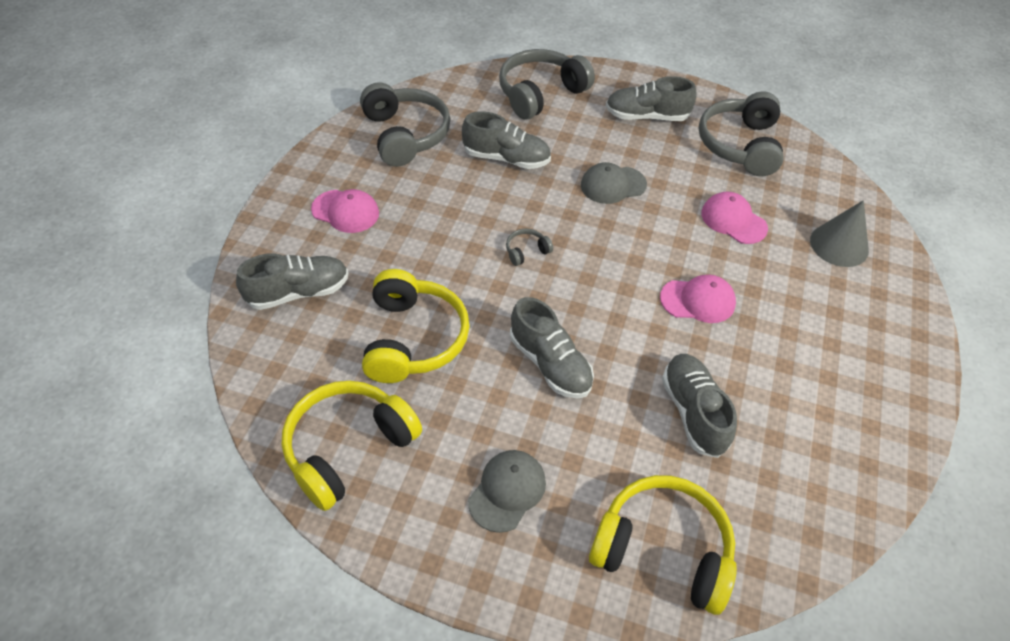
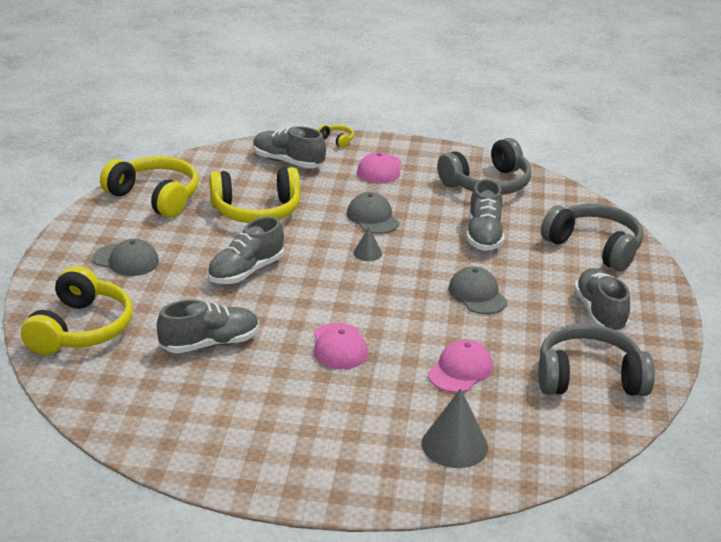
camera: 80 degrees right, 20 degrees down
(258, 238) = (336, 140): none -> yellow headphones
(298, 292) = (288, 162): grey shoe -> grey shoe turned 150 degrees clockwise
(454, 235) = (373, 218): none -> grey cap
(526, 251) = (367, 253): grey headphones -> grey cone

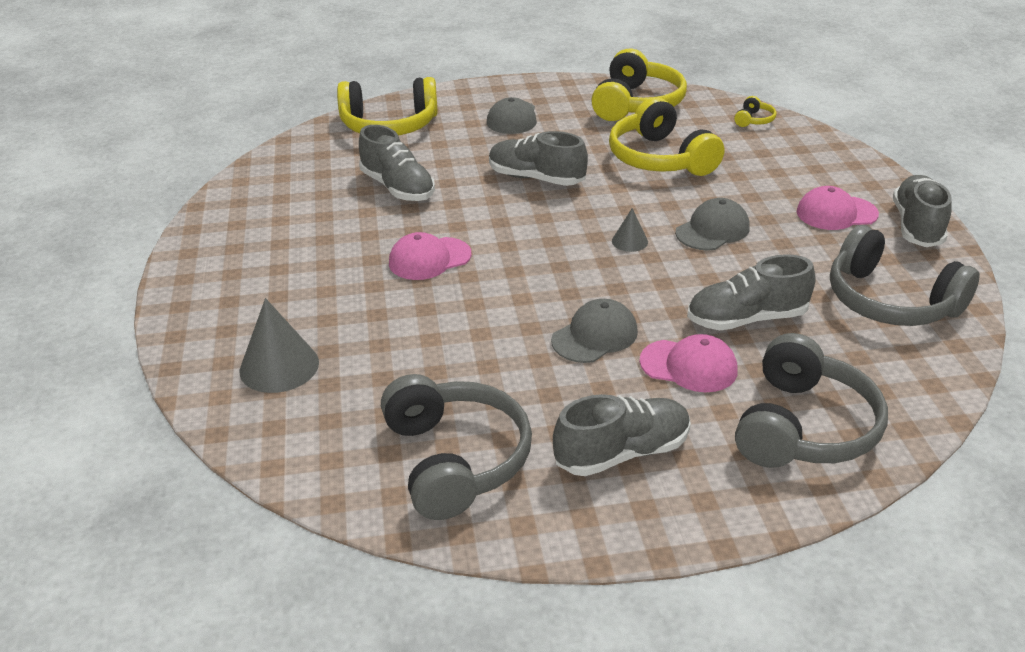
camera: 75 degrees right, 5 degrees up
(288, 162) = (785, 154): grey shoe -> grey shoe (917, 226)
(336, 140) = (875, 172): yellow headphones -> yellow headphones (754, 120)
(460, 370) = (423, 348): pink cap -> pink cap (689, 366)

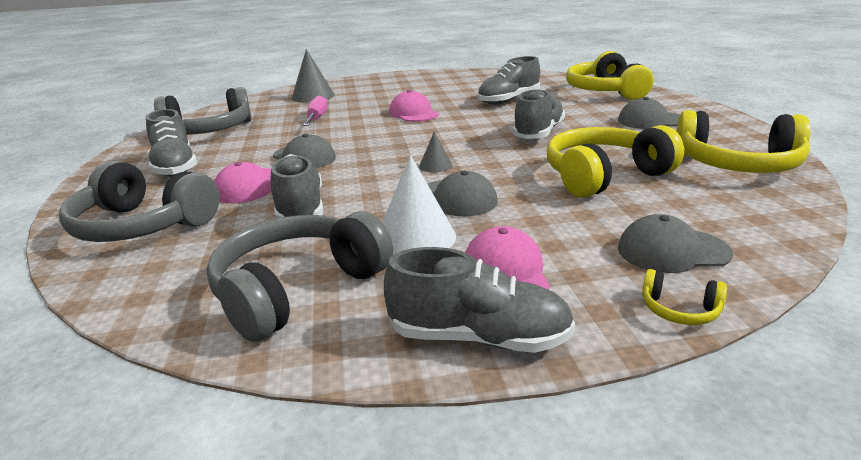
camera: 90 degrees right, 10 degrees down
(422, 345) = (317, 118): none -> pink screwdriver
(754, 120) = (759, 229): yellow headphones -> yellow headphones (679, 310)
(791, 152) = (672, 251): none -> grey cap
(793, 250) = (415, 237): none -> white cone

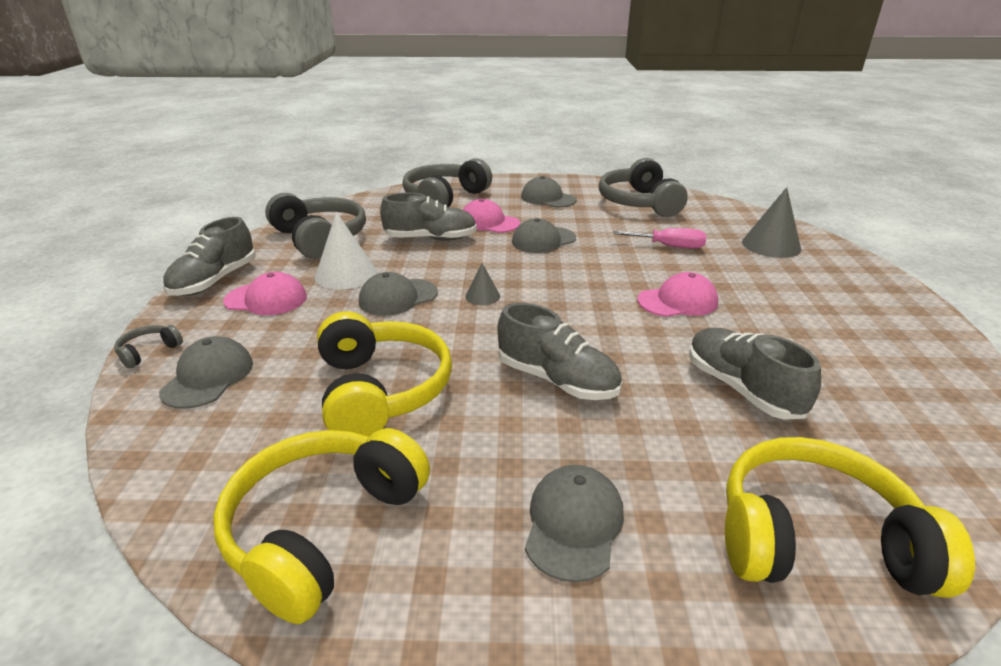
camera: 100 degrees right, 5 degrees up
(175, 167) = (548, 198): grey shoe -> grey cap
(679, 310) = (149, 352): yellow headphones -> grey headphones

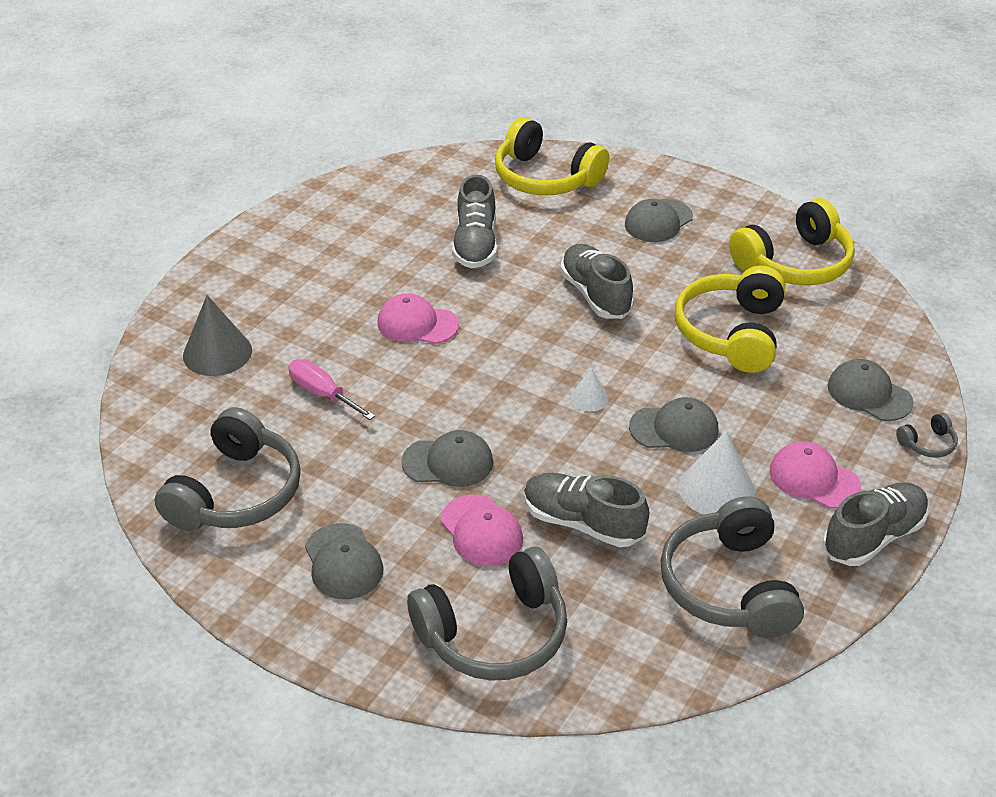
camera: 150 degrees left, 10 degrees up
(208, 377) = (869, 394): grey cap -> grey cap turned 90 degrees clockwise
(482, 296) = (589, 398): grey cone -> white cone

